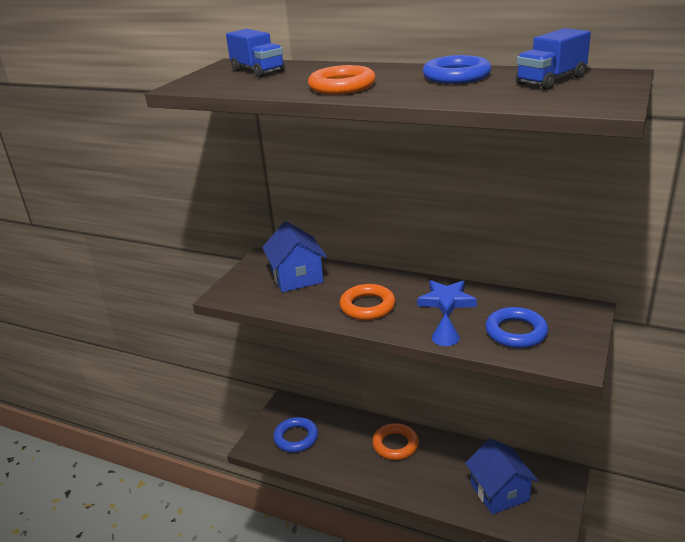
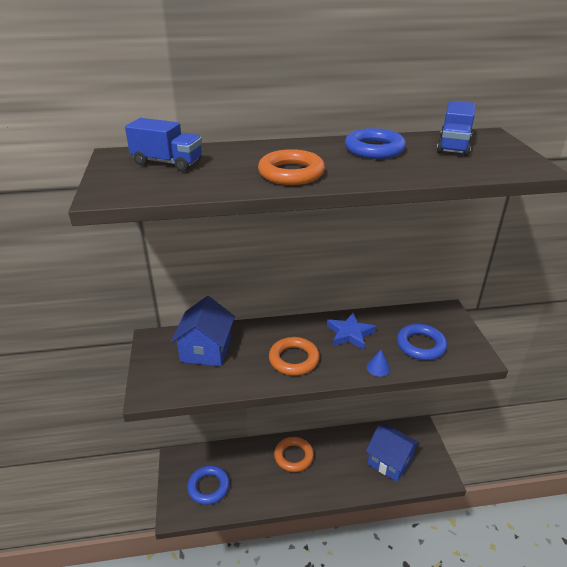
camera: 35 degrees left, 5 degrees up
(297, 277) = (206, 350): blue house -> blue house turned 60 degrees clockwise

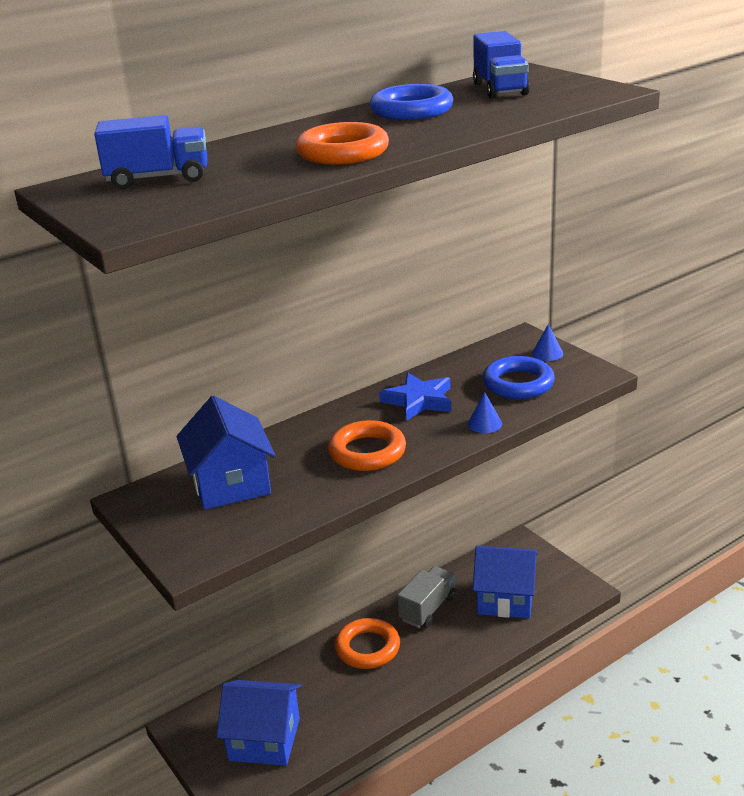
camera: 25 degrees left, 5 degrees down
(208, 487) = (264, 739): blue ring -> blue house
(341, 447) = (428, 609): none -> grey truck
(456, 329) = (547, 353): none -> blue cone

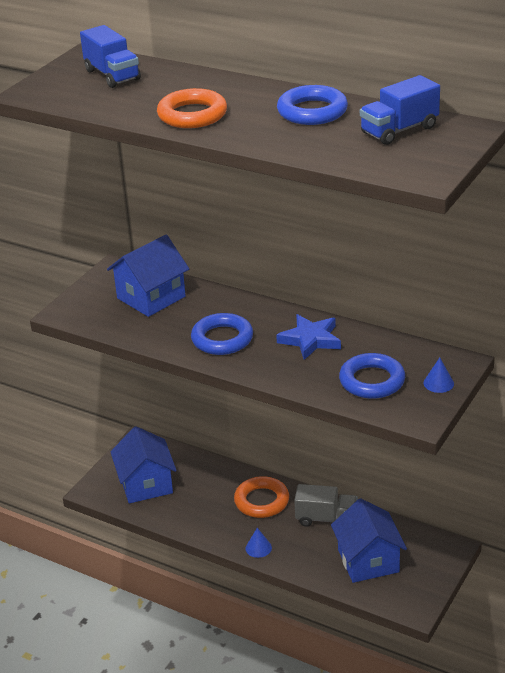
camera: 65 degrees right, 5 degrees up
(367, 452) = (222, 339): orange ring -> blue ring
(484, 423) = (295, 381): blue cone -> blue cone (258, 548)

